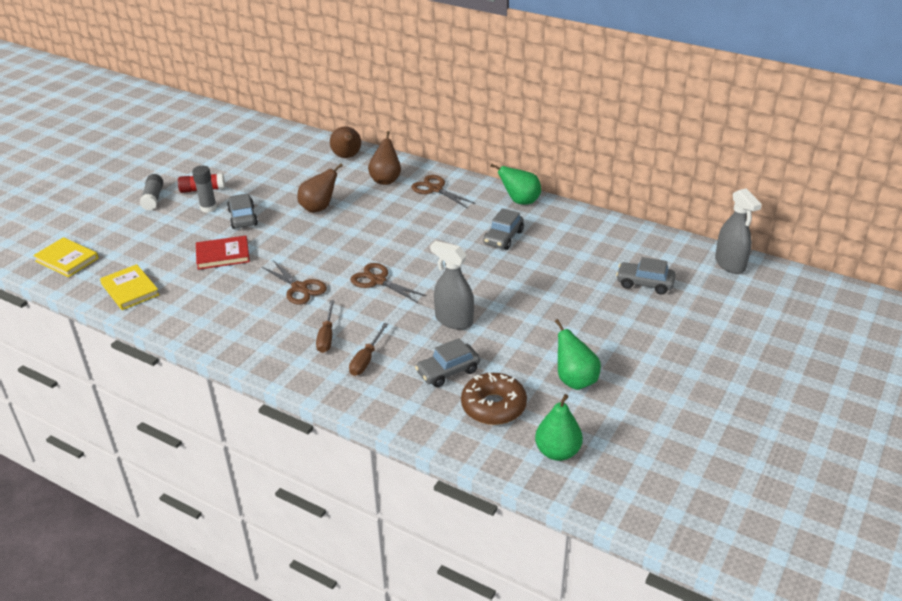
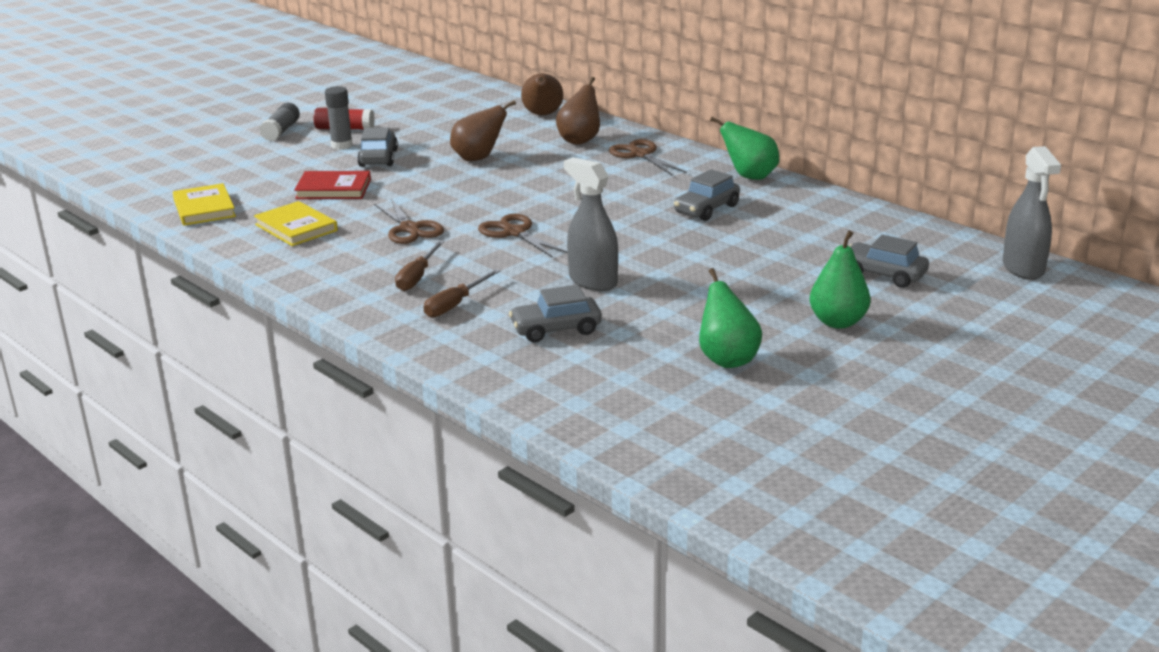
camera: 15 degrees right, 10 degrees down
(67, 260) = (148, 175): yellow book -> yellow book (296, 228)
(493, 406) = (598, 371): brown donut -> none
(557, 452) = (661, 428): green pear -> green pear (838, 322)

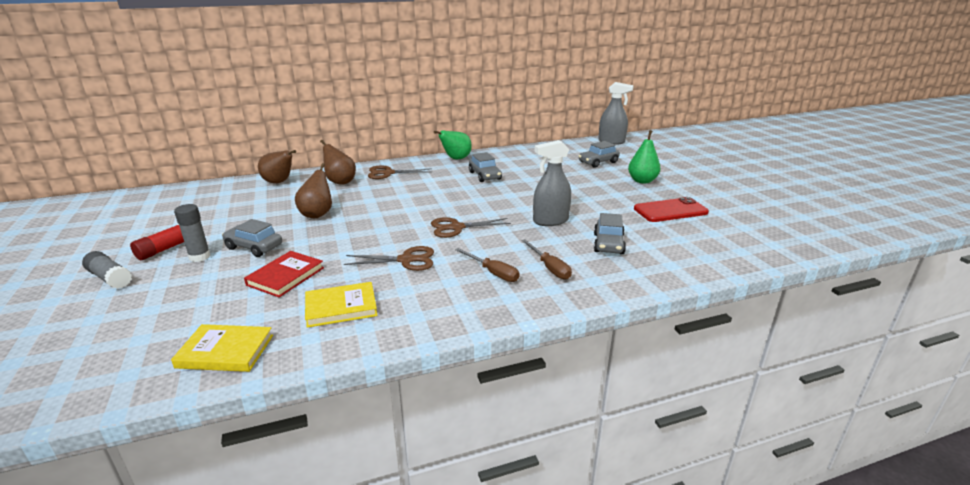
camera: 65 degrees left, 0 degrees up
(727, 359) = (670, 211): green pear -> red phone

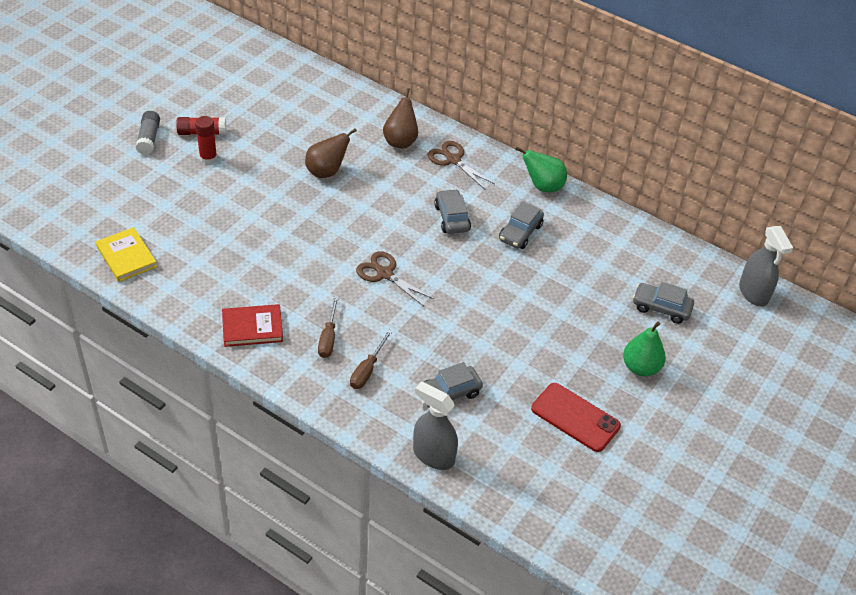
camera: 50 degrees right, 20 degrees up
(199, 257) = (208, 158): grey glue stick -> red glue stick
(254, 247) = (245, 175): grey car -> grey car (452, 218)
(279, 182) = (360, 104): brown pear -> none
(285, 276) = (223, 223): red book -> red book (252, 328)
(341, 307) = (212, 278): yellow book -> none
(406, 260) = (302, 274): brown scissors -> none
(550, 221) = (459, 332): grey spray bottle -> grey spray bottle (433, 455)

